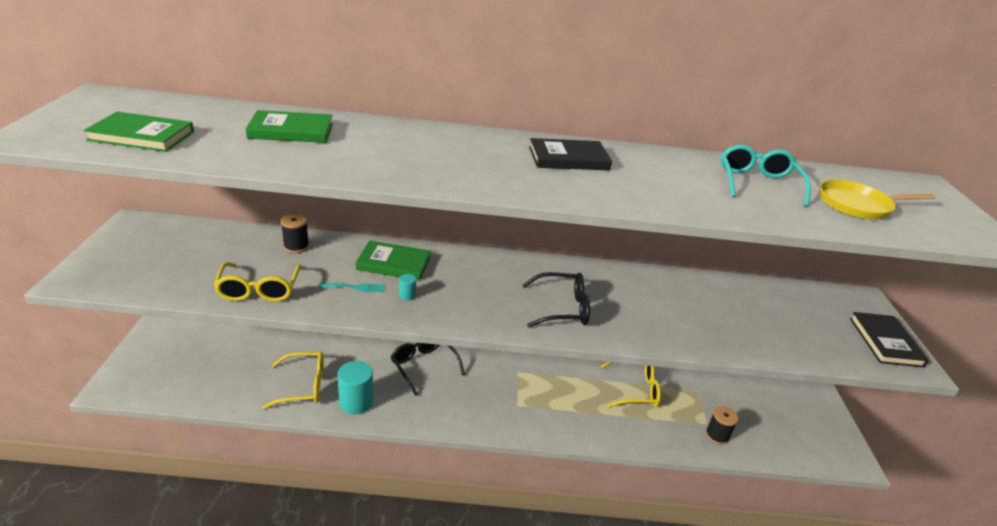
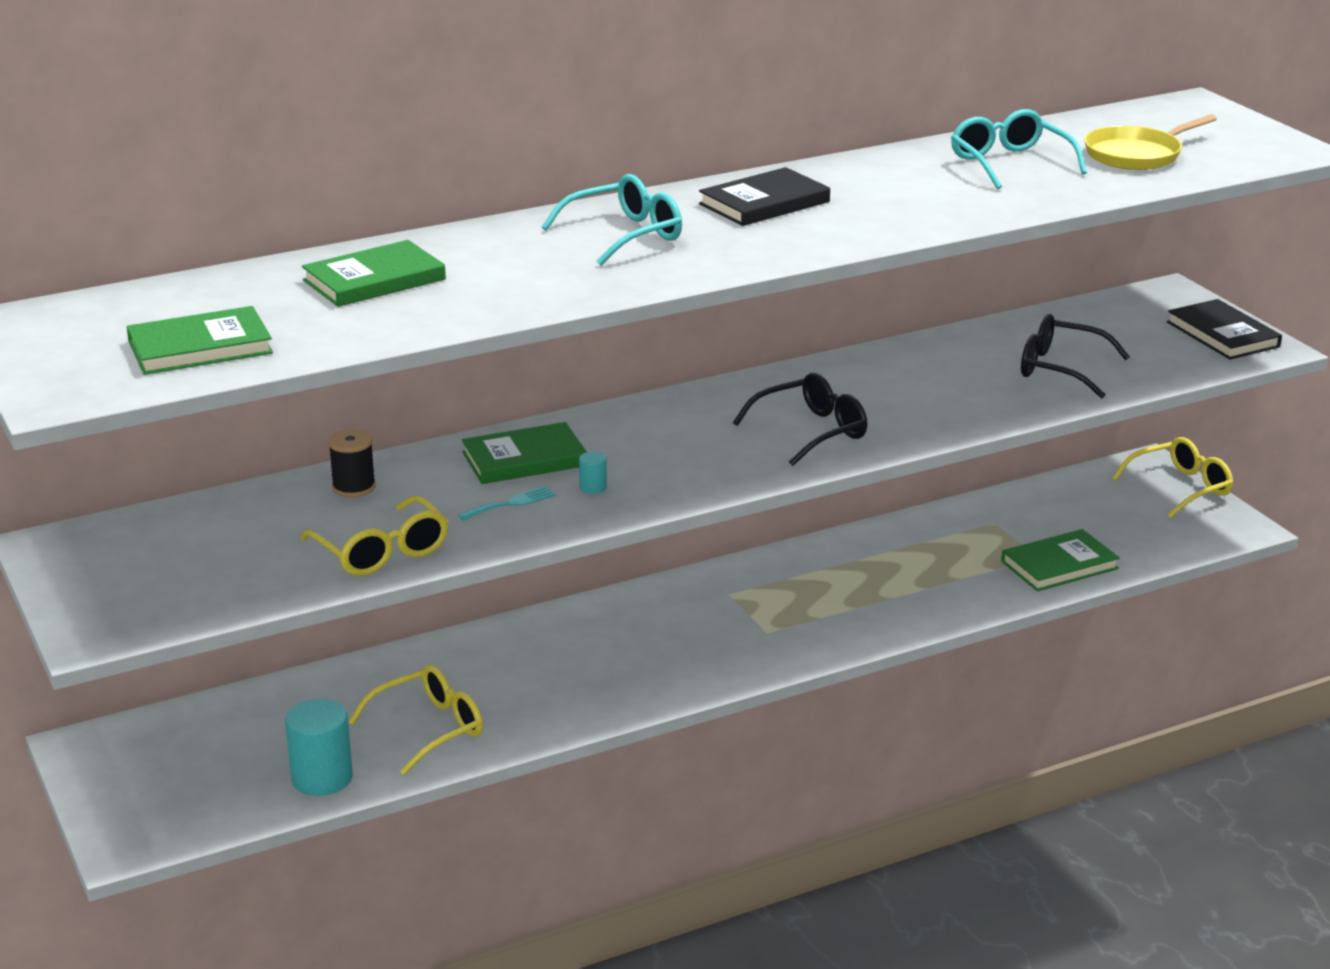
camera: 25 degrees left, 5 degrees down
(356, 402) = (532, 716): turquoise cylinder -> turquoise cylinder (322, 778)
(423, 365) = (581, 638): black glasses -> black glasses (1060, 369)
(461, 151) = (625, 235): none -> turquoise glasses
(635, 389) = (912, 553): yellow glasses -> yellow glasses (1181, 488)
(717, 435) = (1059, 565): black spool -> green book

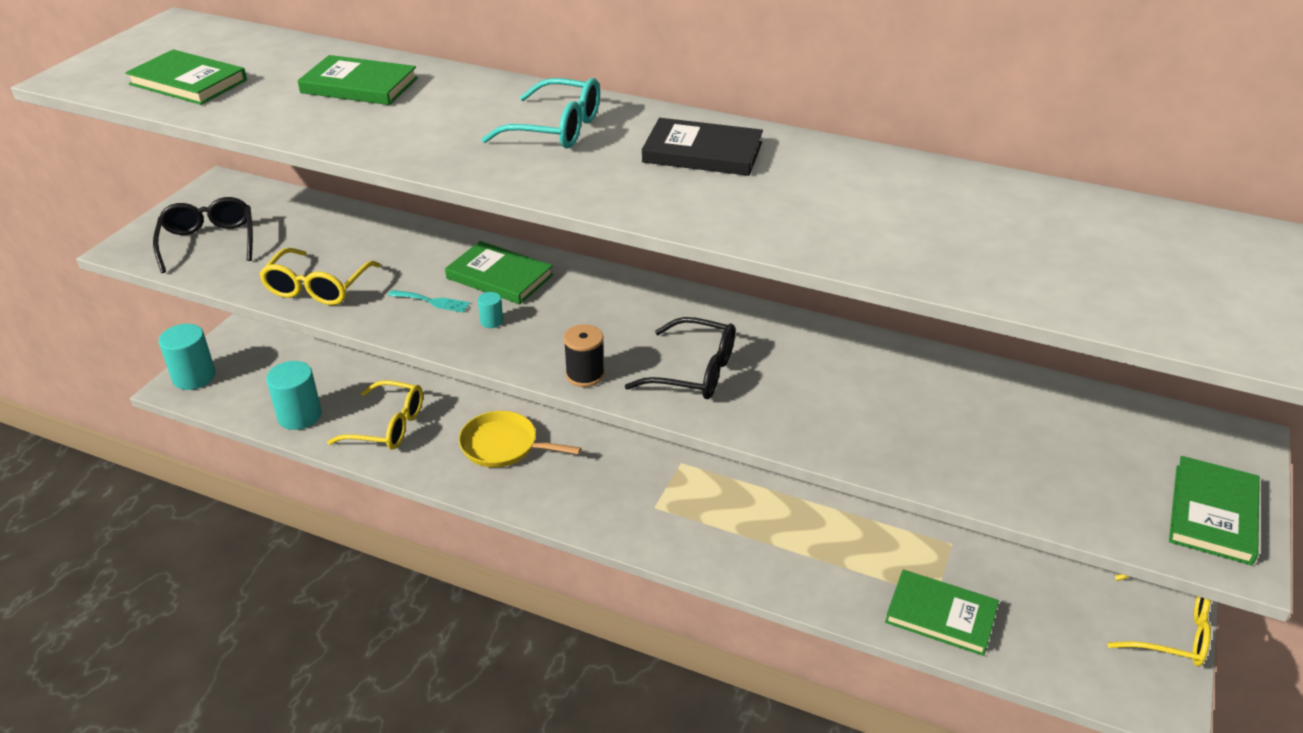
camera: 50 degrees right, 10 degrees up
(125, 827) = (194, 377): none -> turquoise cylinder
(354, 487) = (390, 238): black spool -> black spool (585, 375)
(1009, 163) = (979, 218): turquoise glasses -> none
(1060, 369) = (985, 446): black glasses -> black glasses (209, 242)
(1136, 155) = (1125, 271): yellow pan -> yellow pan (503, 446)
(1223, 334) = (1213, 514): black book -> green book

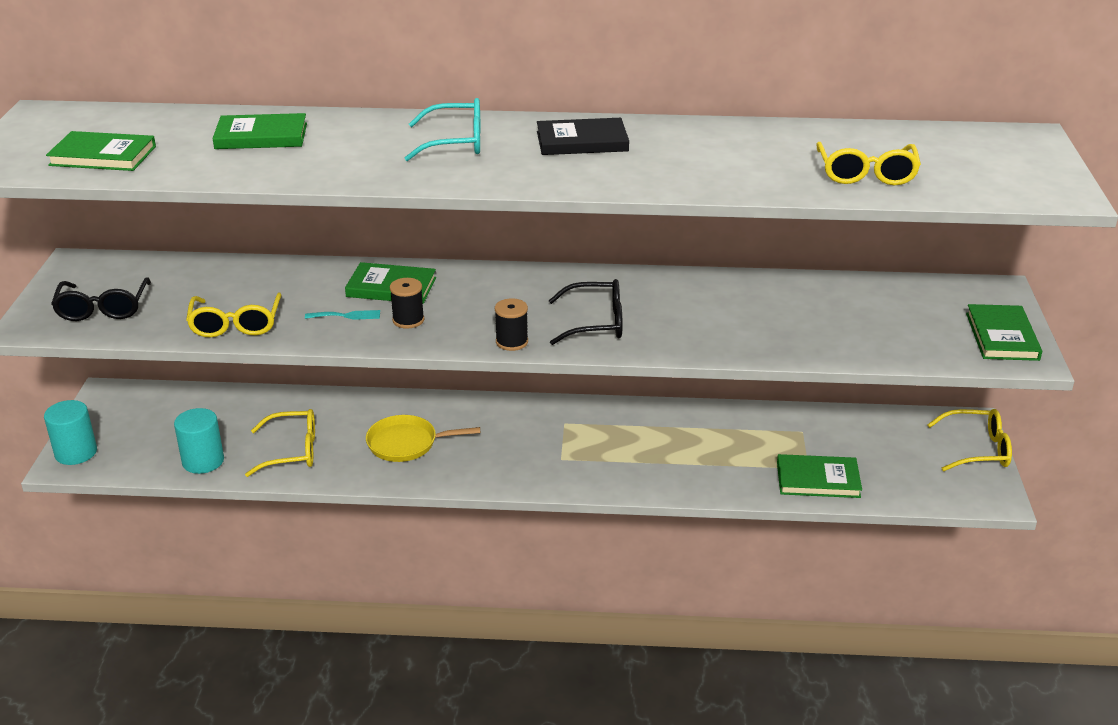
camera: 20 degrees left, 5 degrees down
(209, 242) = (103, 309): black glasses -> black glasses turned 150 degrees counterclockwise
(491, 321) = (408, 320): turquoise cylinder -> black spool
(1042, 267) = (866, 174): none -> yellow glasses

